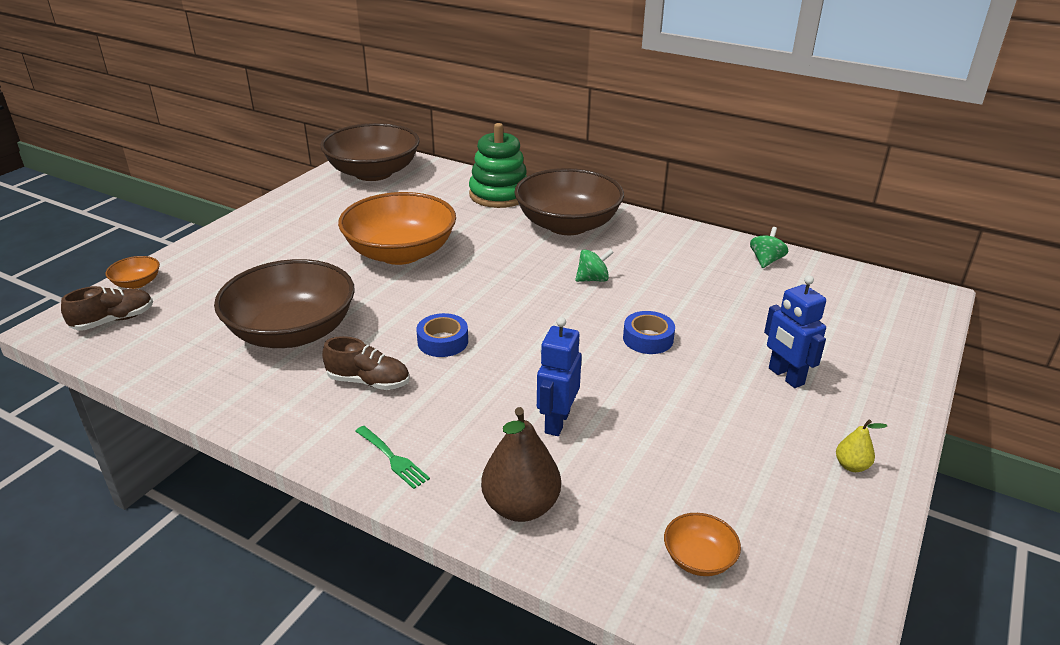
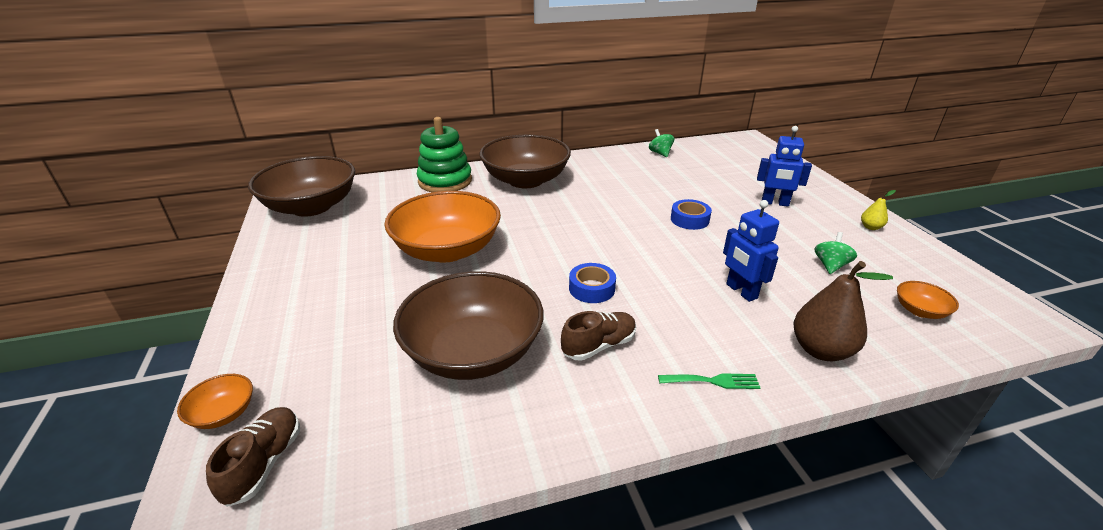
camera: 45 degrees left, 0 degrees up
(593, 279) = (601, 203): green spinning top -> green spinning top (830, 266)

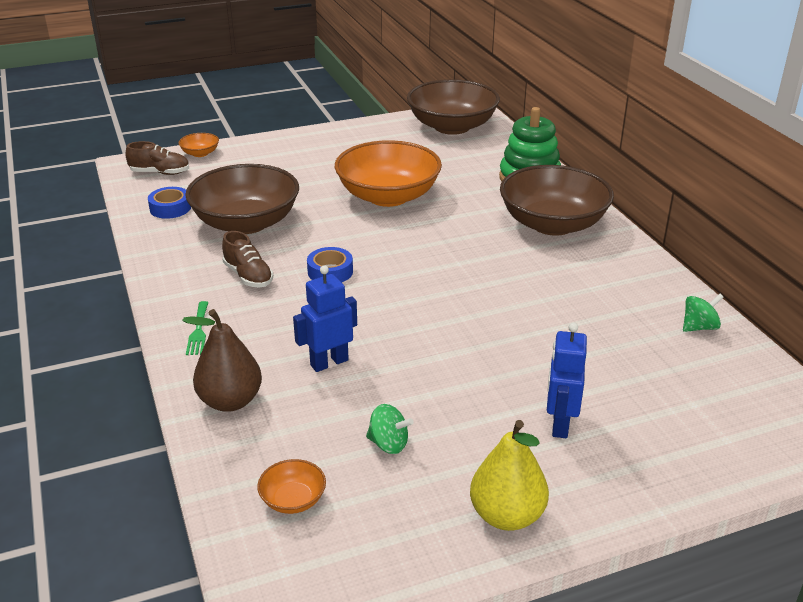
camera: 85 degrees right, 0 degrees up
(689, 219) = (485, 340): blue tape -> blue tape (170, 208)
(870, 227) = (507, 515): yellow pear -> yellow pear, size x2.03

